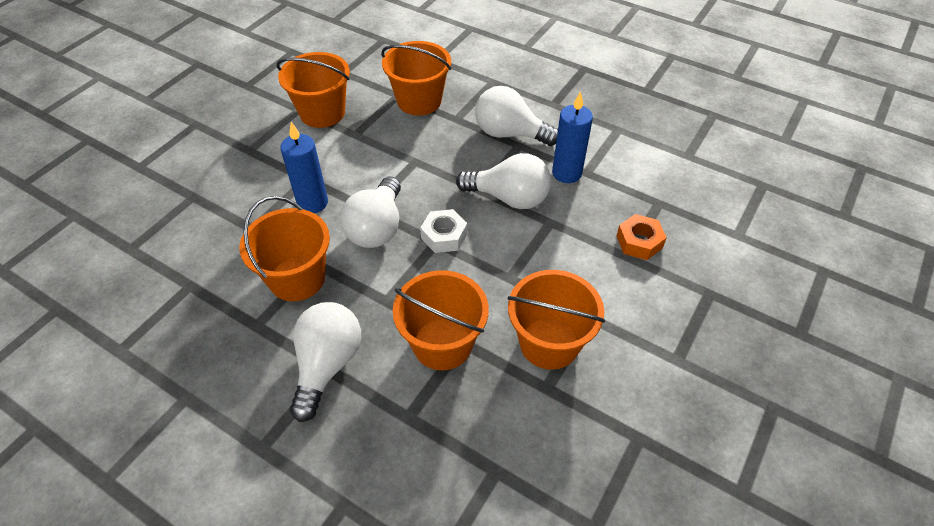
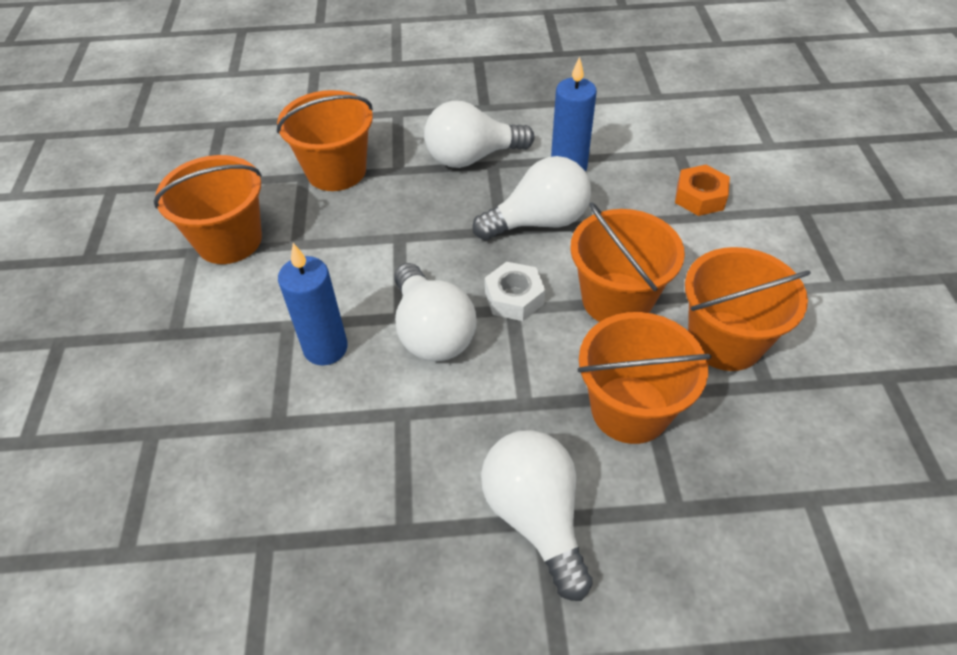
camera: 35 degrees left, 0 degrees up
(297, 278) = (398, 444): orange bucket -> orange bucket (616, 299)

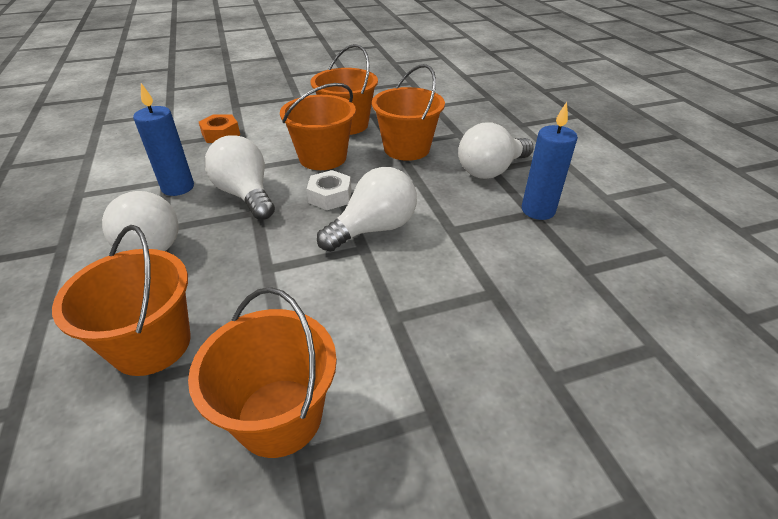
camera: 105 degrees left, 10 degrees down
(325, 348) = (411, 284): blue candle -> blue candle (538, 210)

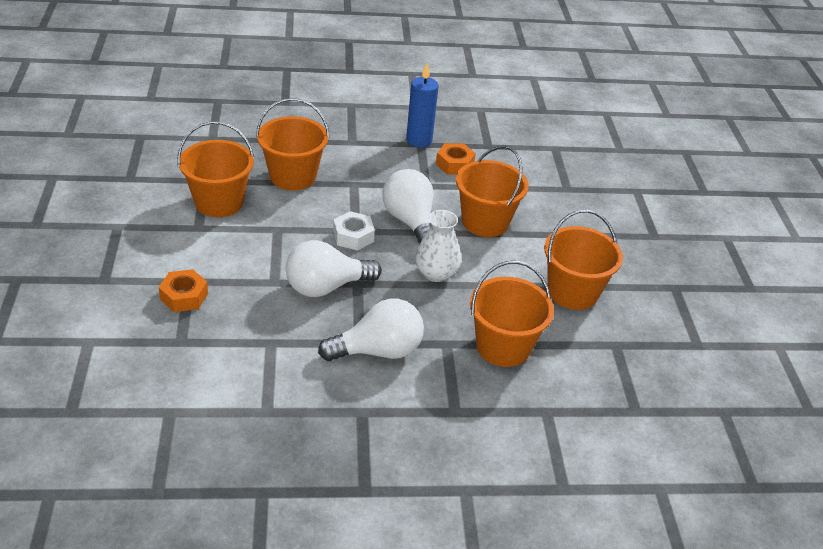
camera: 80 degrees left, 0 degrees up
(178, 187) = (290, 333): blue candle -> none
(286, 263) = (436, 273): none -> white vase
(322, 158) = (281, 230): orange bucket -> orange bucket (485, 222)
(491, 170) = (354, 143): white light bulb -> none
(514, 245) = (454, 164): none -> orange nut

